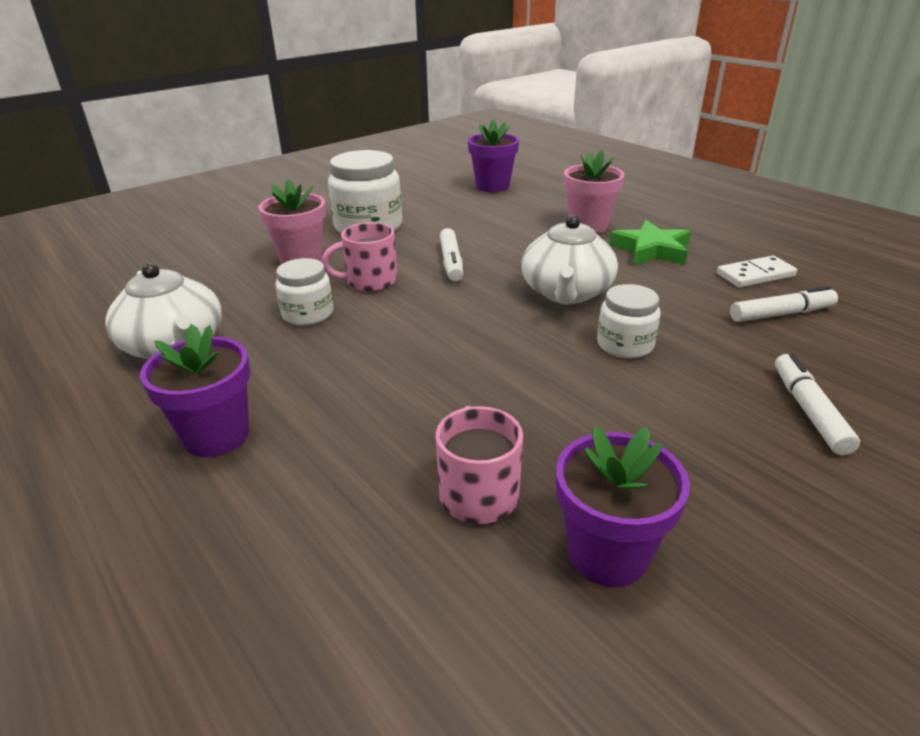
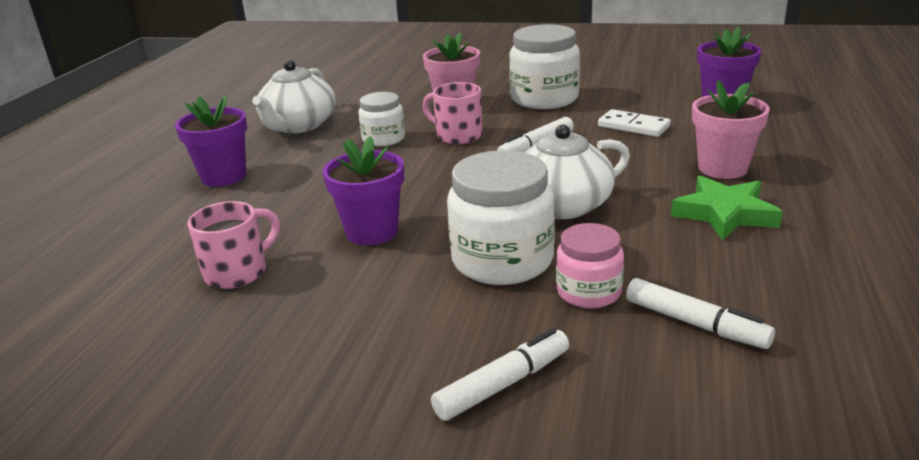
camera: 55 degrees right, 5 degrees down
(607, 554) = (213, 338): purple flower pot -> purple flower pot (372, 232)
(625, 345) = (502, 260): white jar -> white jar, size x1.70
(707, 331) = (588, 292): none -> pink jar
(755, 275) = (772, 285): white domino -> white domino (633, 126)

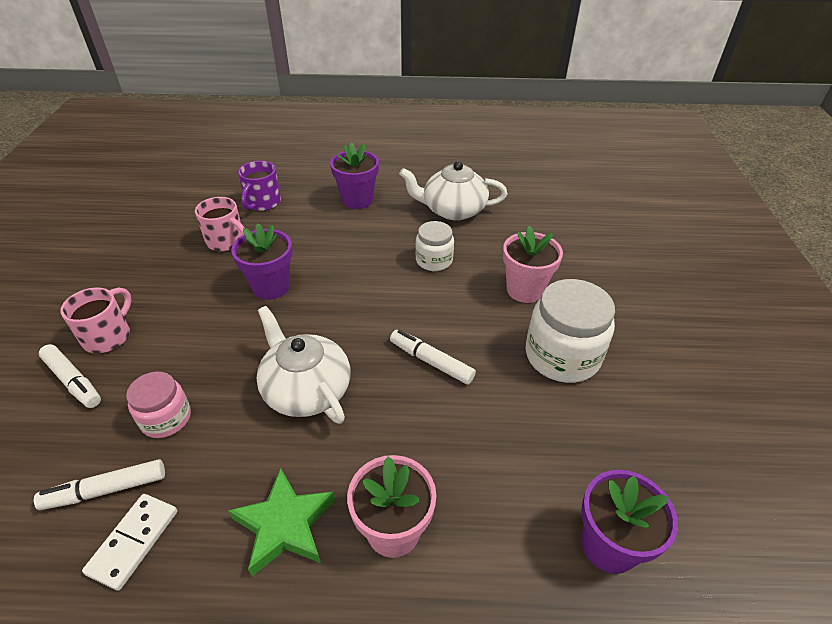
camera: 75 degrees right, 15 degrees up
(158, 245) = (262, 203): none -> purple mug
(457, 136) = (448, 304): pink mug -> pink mug (108, 336)
(502, 260) = (220, 363): white jar -> none
(633, 126) = (500, 441): white domino -> white domino (134, 542)
(695, 324) = (106, 490): white marker -> white marker turned 45 degrees clockwise

